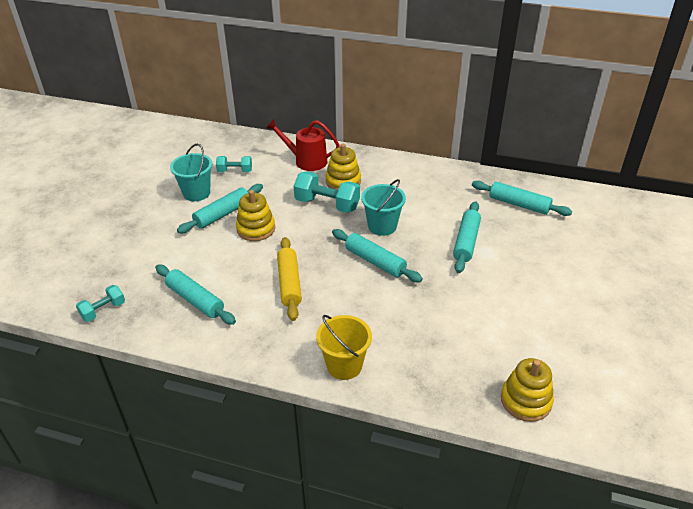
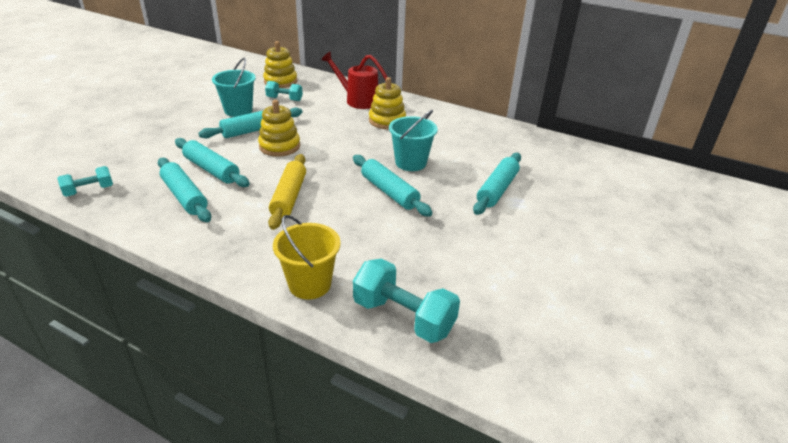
camera: 10 degrees right, 5 degrees down
(327, 204) = (362, 137): turquoise dumbbell -> turquoise dumbbell (403, 317)
(519, 204) = (568, 165): turquoise rolling pin -> turquoise rolling pin (212, 170)
(525, 401) = (514, 363): yellow stacking toy -> yellow stacking toy (280, 81)

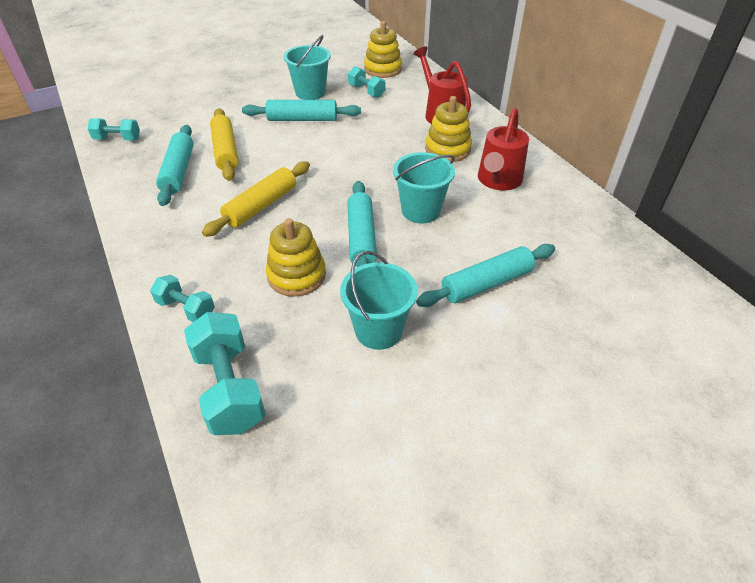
camera: 35 degrees right, 10 degrees up
(212, 170) = (225, 151): turquoise rolling pin -> yellow rolling pin
(279, 146) = (308, 145): yellow stacking toy -> yellow stacking toy (296, 275)
(310, 284) = (186, 309): yellow bucket -> turquoise dumbbell
(440, 130) = (498, 181): none -> red watering can
(463, 241) = (378, 330): none -> turquoise bucket

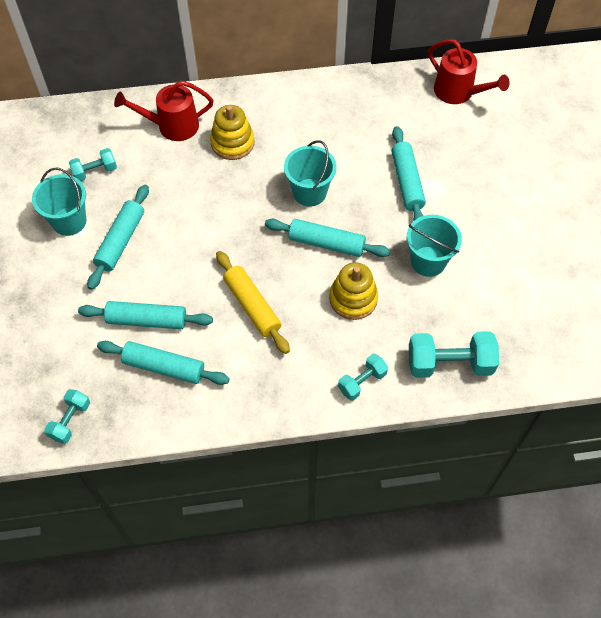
camera: 70 degrees left, 15 degrees up
(225, 151) = (147, 320): yellow rolling pin -> turquoise rolling pin
(383, 69) = (56, 143): yellow stacking toy -> none
(498, 181) = (294, 126): red watering can -> red watering can (458, 92)

